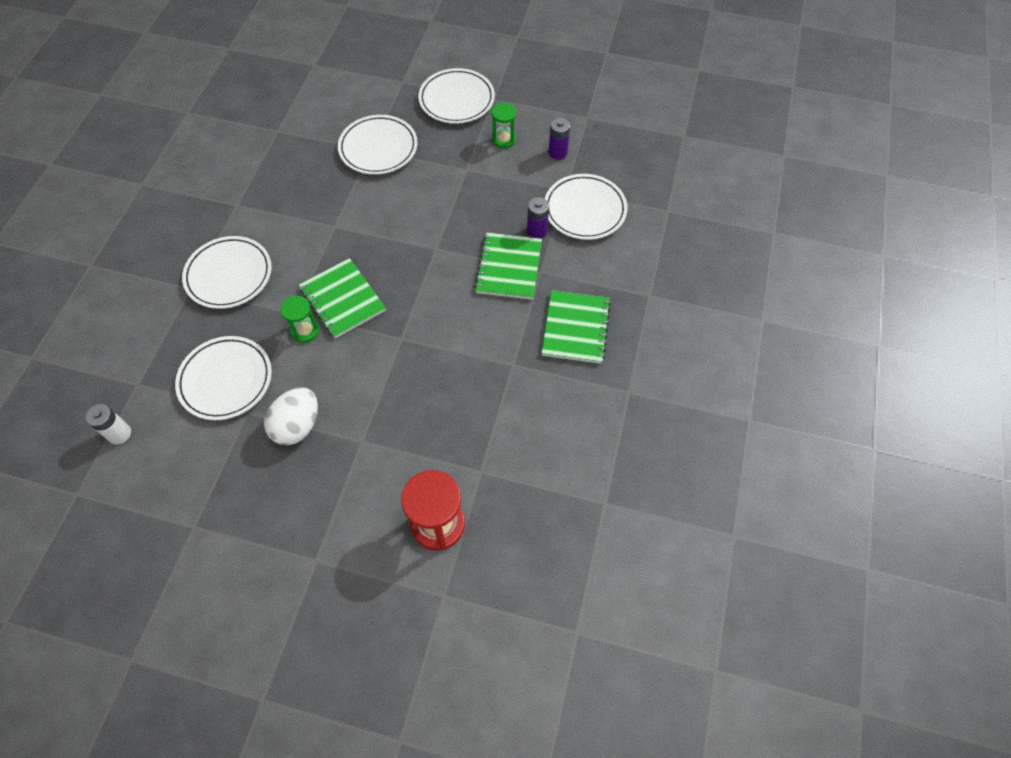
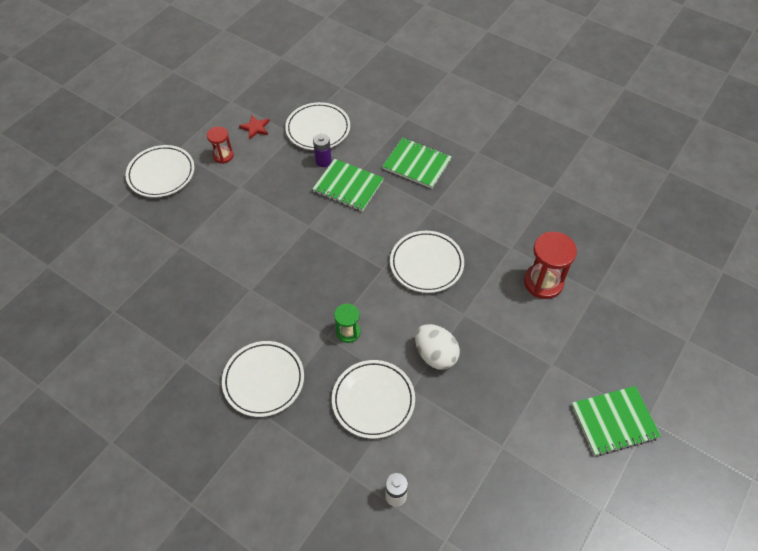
camera: 70 degrees left, 5 degrees down
(342, 299) = (329, 299): green notebook -> green notebook (614, 421)
(378, 148) = (182, 239): white plate -> white plate (426, 264)
(504, 139) = (223, 156): green hourglass -> red hourglass
(558, 152) = (255, 128): purple battery -> red star

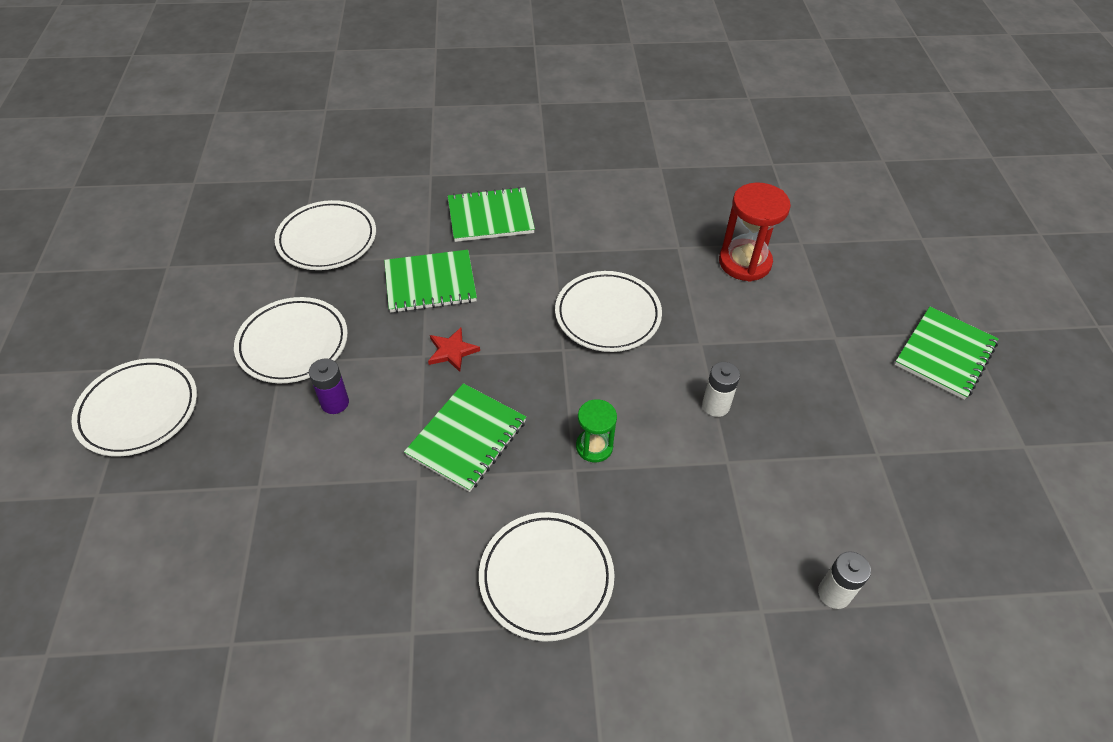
camera: 40 degrees left, 5 degrees down
(223, 156) = (218, 337): red hourglass -> none
(255, 128) = (236, 280): red star -> red star (452, 351)
(290, 284) = (467, 438): none -> green notebook
(323, 161) = (370, 272): purple battery -> purple battery (335, 403)
(373, 400) = (701, 504): white plate -> white plate (293, 344)
(435, 355) = (715, 405): white egg -> white battery

